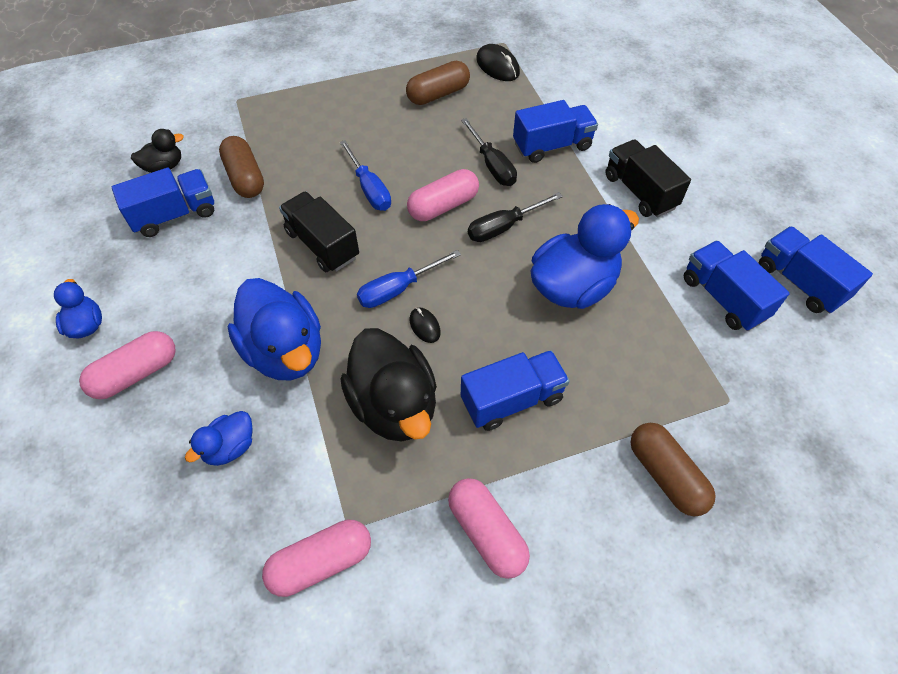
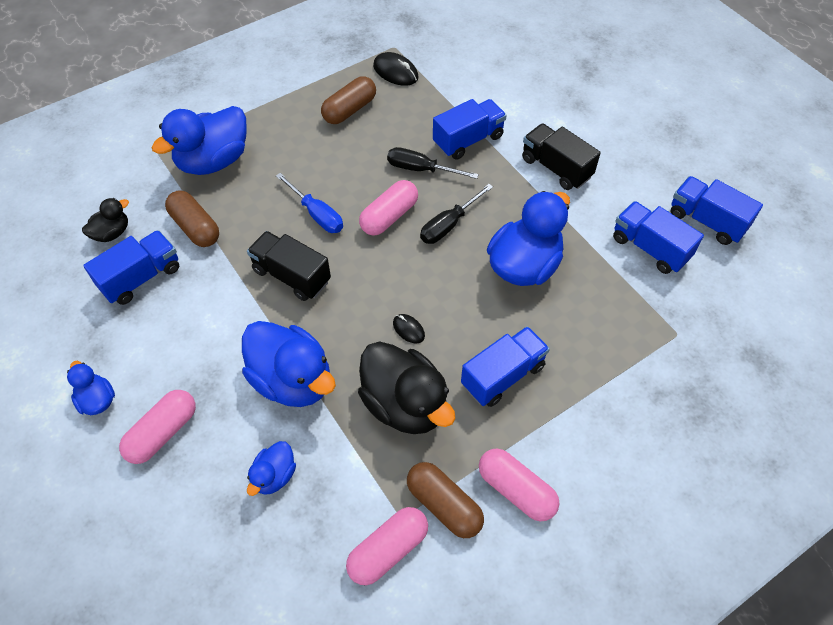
camera: 15 degrees left, 0 degrees up
(286, 118) = (213, 161): none -> blue duck
(398, 289) = (374, 302): blue screwdriver -> none
(492, 165) = (421, 169): black screwdriver -> black screwdriver turned 150 degrees clockwise
(665, 475) = (643, 407): brown capsule -> brown capsule (444, 505)

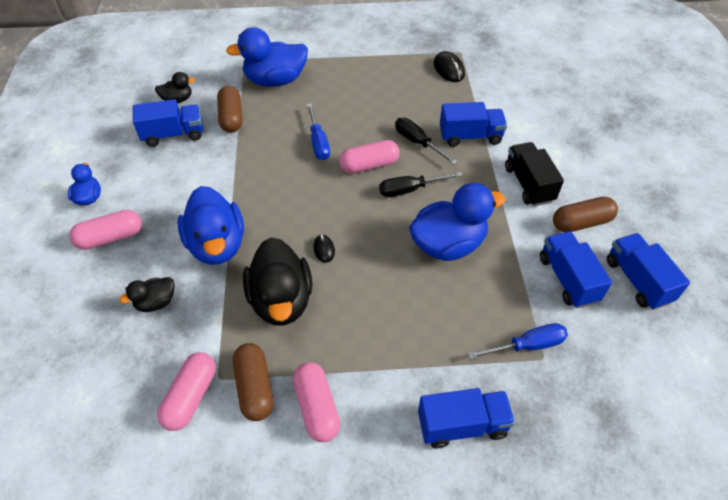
camera: 30 degrees right, 5 degrees down
(274, 476) = (156, 302): blue duck -> black duck
(291, 276) = (270, 175): black truck -> none
(349, 110) = (395, 82): brown capsule -> brown capsule (581, 223)
(388, 550) = (191, 397): pink capsule -> pink capsule turned 60 degrees counterclockwise
(503, 376) = (370, 317): blue truck -> blue truck (462, 425)
(657, 330) = (527, 346): none -> blue screwdriver

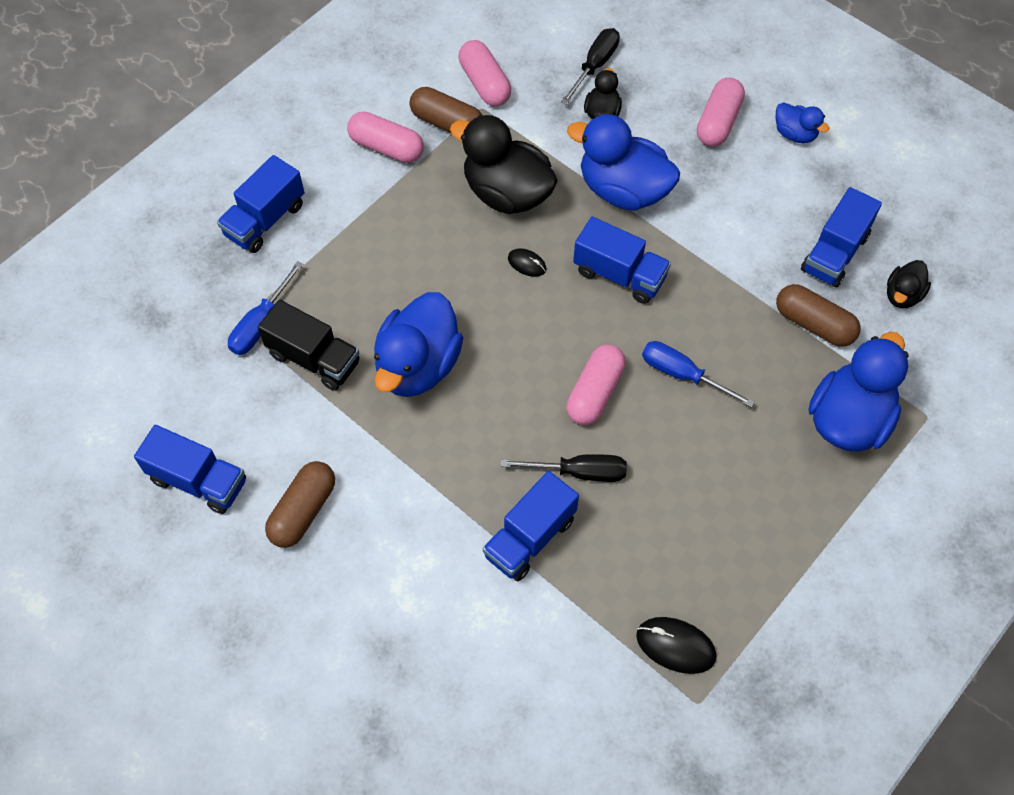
camera: 135 degrees right, 10 degrees up
(410, 190) = (519, 398): black screwdriver -> black screwdriver (595, 66)
(528, 184) = (400, 518): black truck -> black truck (314, 358)
(568, 279) = (270, 424): blue truck -> blue truck (619, 274)

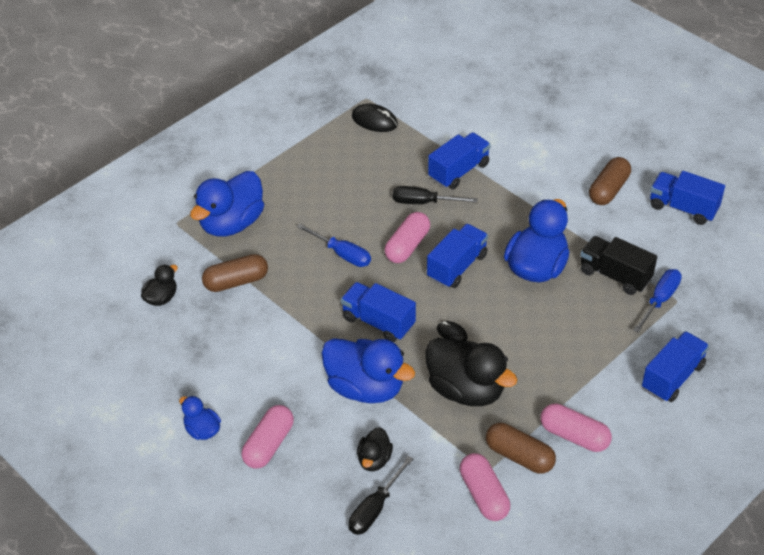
camera: 175 degrees left, 15 degrees down
(814, 324) = (236, 282): brown capsule -> brown capsule turned 60 degrees counterclockwise
(834, 253) = (203, 330): blue truck -> blue truck (457, 267)

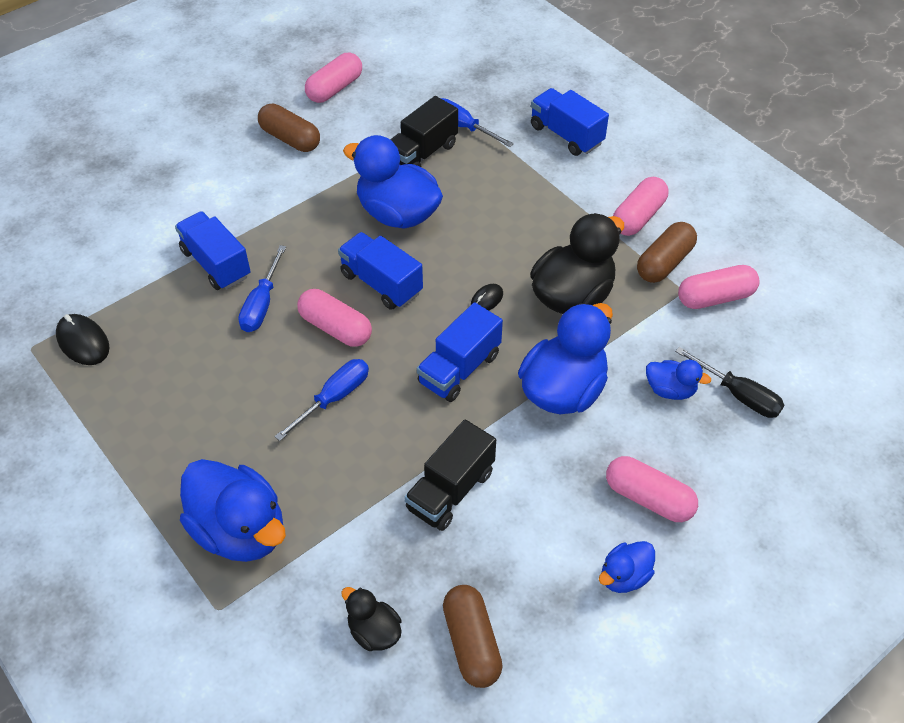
camera: 85 degrees left, 5 degrees up
(236, 282) = (360, 528): brown capsule -> brown capsule (471, 643)
(268, 326) = (450, 490): none -> black truck
(374, 120) = (83, 342): black mouse -> black mouse turned 75 degrees counterclockwise
(374, 459) = (670, 390): black duck -> blue duck
(423, 202) = (262, 304): black screwdriver -> blue screwdriver
(683, 208) = (335, 88): blue truck -> pink capsule

